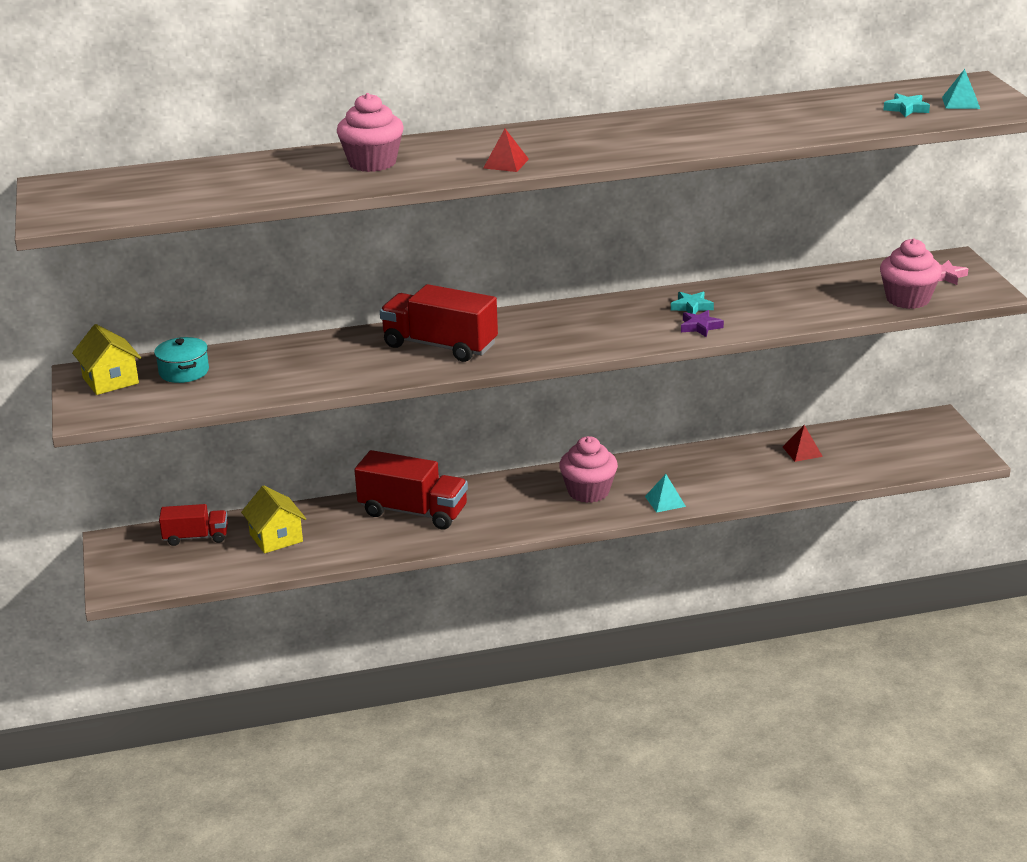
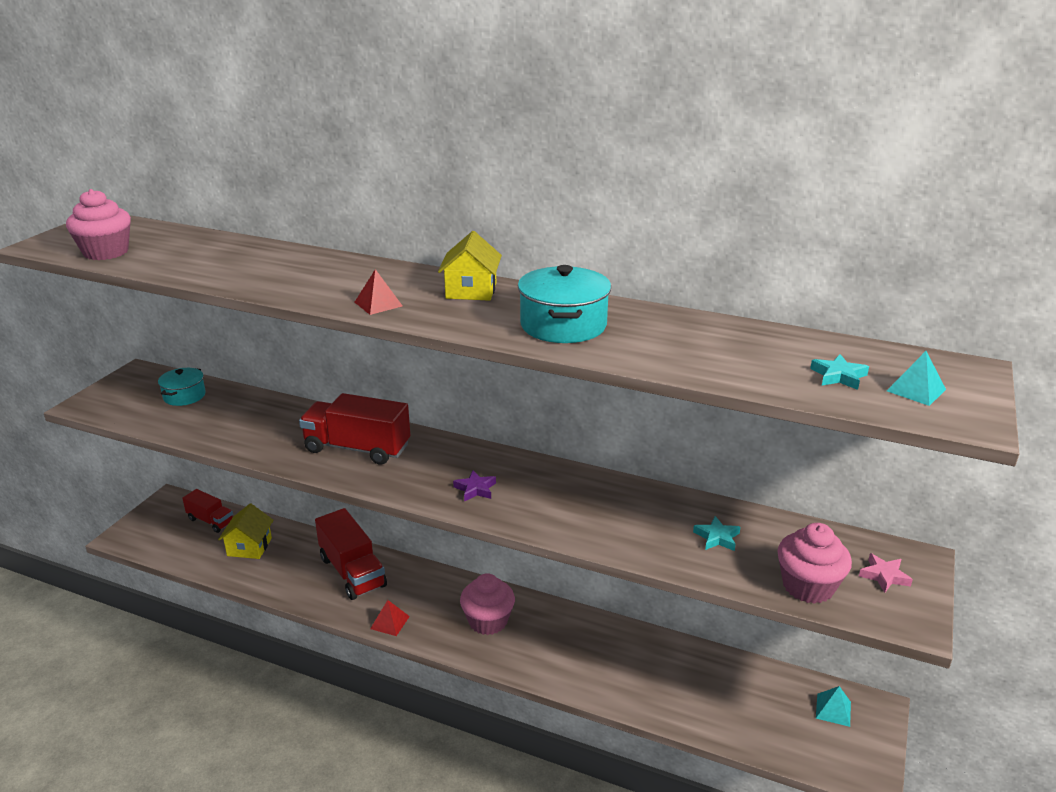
camera: 35 degrees right, 0 degrees up
(110, 380) = (139, 384): yellow house -> yellow house (471, 291)
(372, 163) = (295, 270): pink cupcake -> pink cupcake (106, 252)
(440, 346) = (357, 448): red truck -> red truck turned 45 degrees counterclockwise
(665, 501) = (533, 664): turquoise pyramid -> turquoise pyramid (833, 709)
(677, 134) = (563, 325): none -> turquoise pot
(691, 307) = (592, 499): turquoise star -> turquoise star (717, 537)
(700, 327) = (570, 524): purple star -> purple star (475, 489)
(802, 451) = (705, 676): red pyramid -> red pyramid (390, 622)

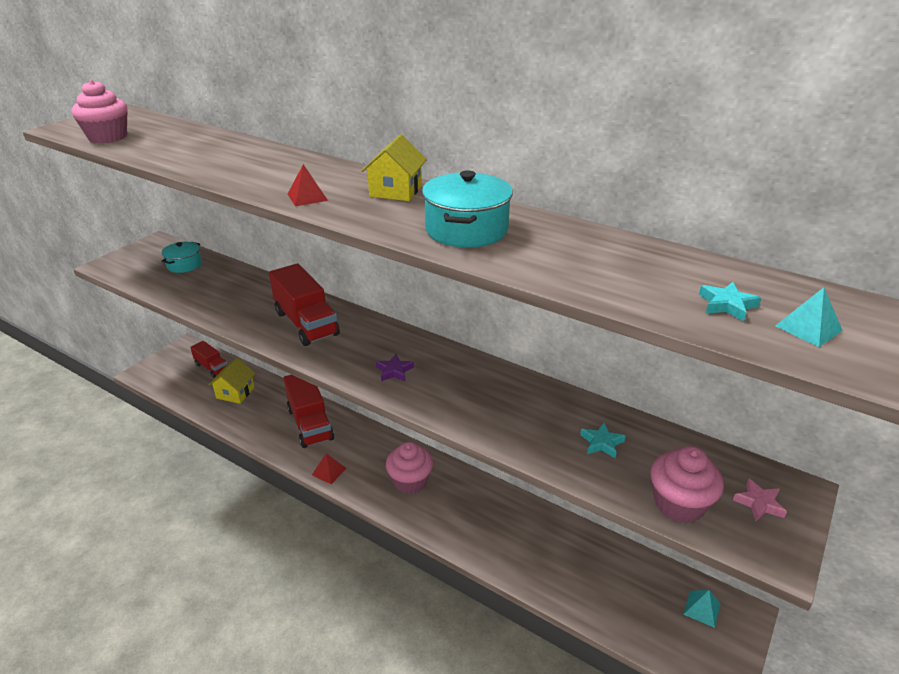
camera: 10 degrees right, 5 degrees up
(357, 448) = (306, 323): red truck -> red truck turned 150 degrees counterclockwise

